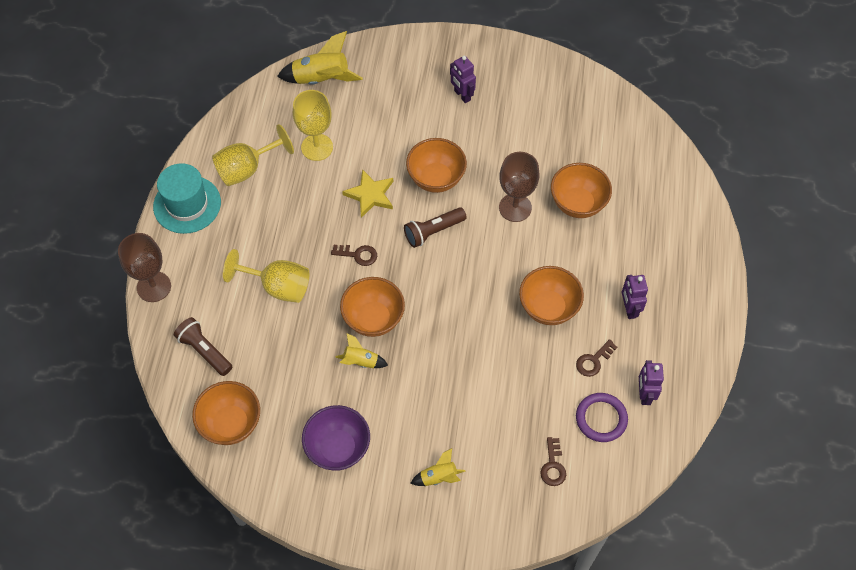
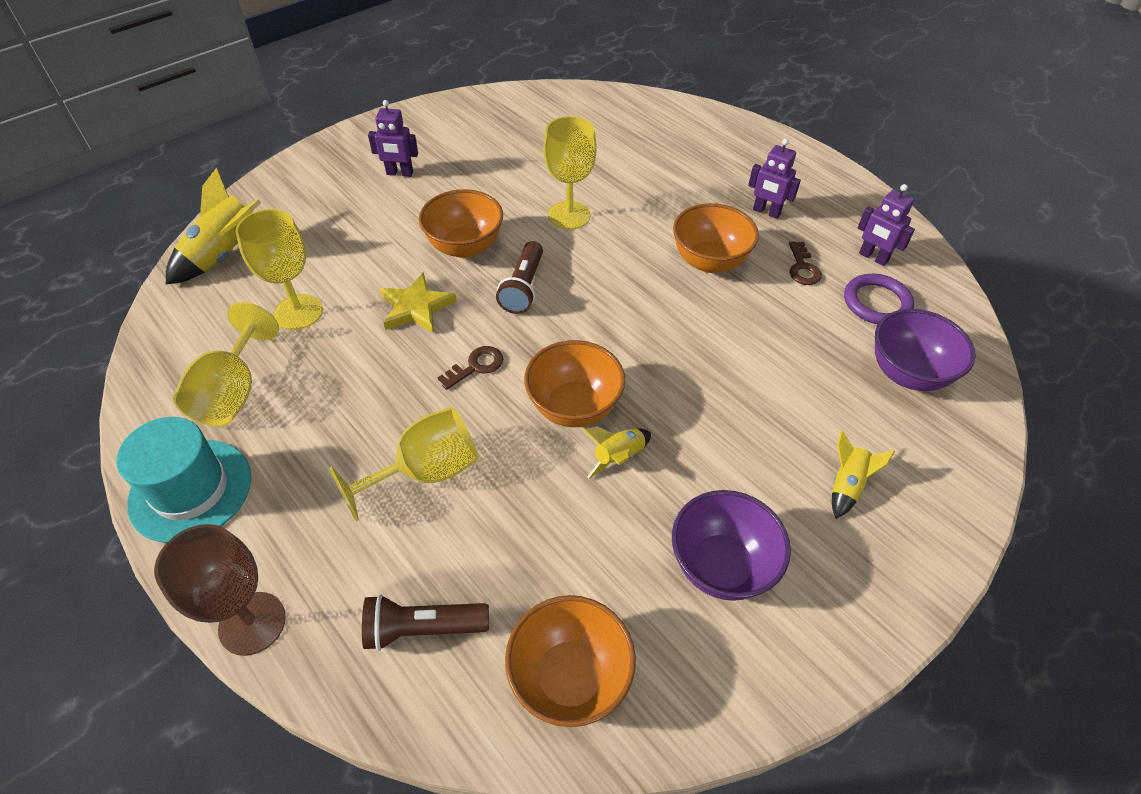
camera: 50 degrees left, 10 degrees down
(515, 207) = (569, 215): brown goblet -> yellow goblet
(553, 466) = (907, 373): brown key -> purple bowl
(577, 203) = (615, 175): orange bowl -> none

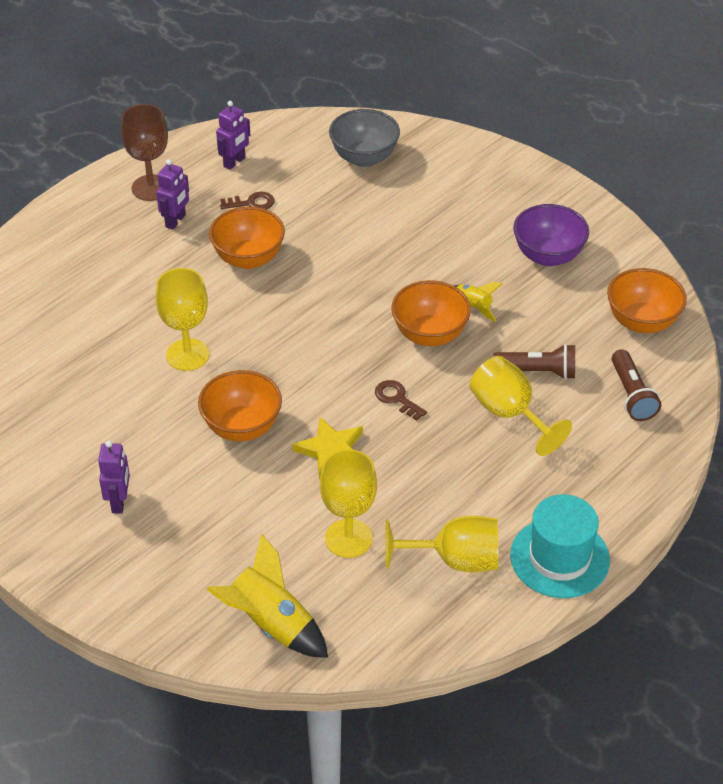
camera: 95 degrees left, 5 degrees down
(252, 623) = (654, 486): brown goblet -> brown goblet (151, 188)
(523, 288) = (296, 378): brown flashlight -> brown flashlight (538, 372)
(846, 485) = (471, 196): yellow rocket -> none
(876, 303) = (290, 165): purple ring -> none
(907, 373) = (364, 158): purple bowl -> grey bowl

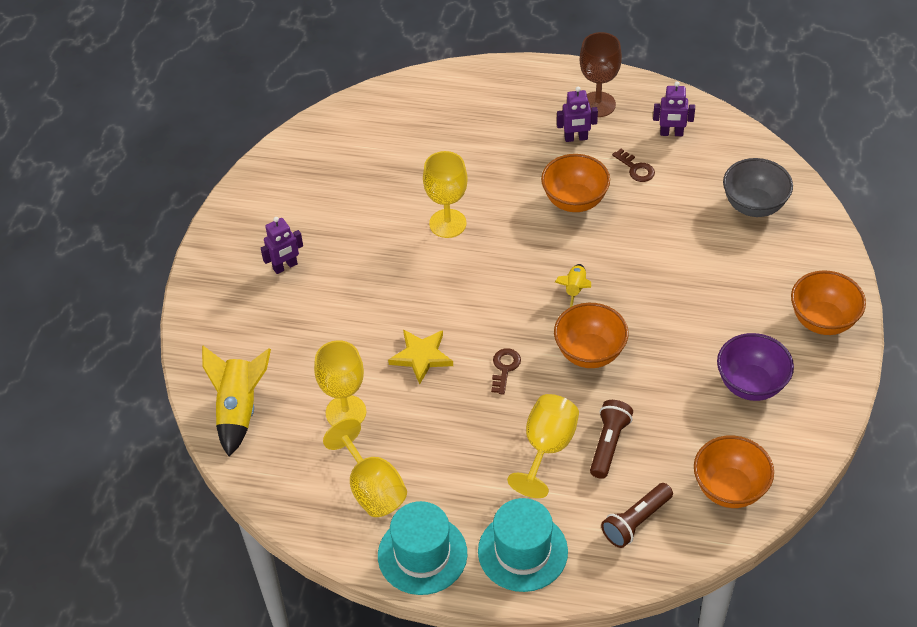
camera: 60 degrees right, 5 degrees up
(242, 427) = (403, 293): orange bowl -> orange bowl (822, 320)
(472, 307) = (644, 364): yellow rocket -> yellow rocket (575, 289)
(538, 372) = (608, 444): brown flashlight -> brown flashlight turned 135 degrees counterclockwise
(608, 484) = (522, 551): none -> turquoise hat

